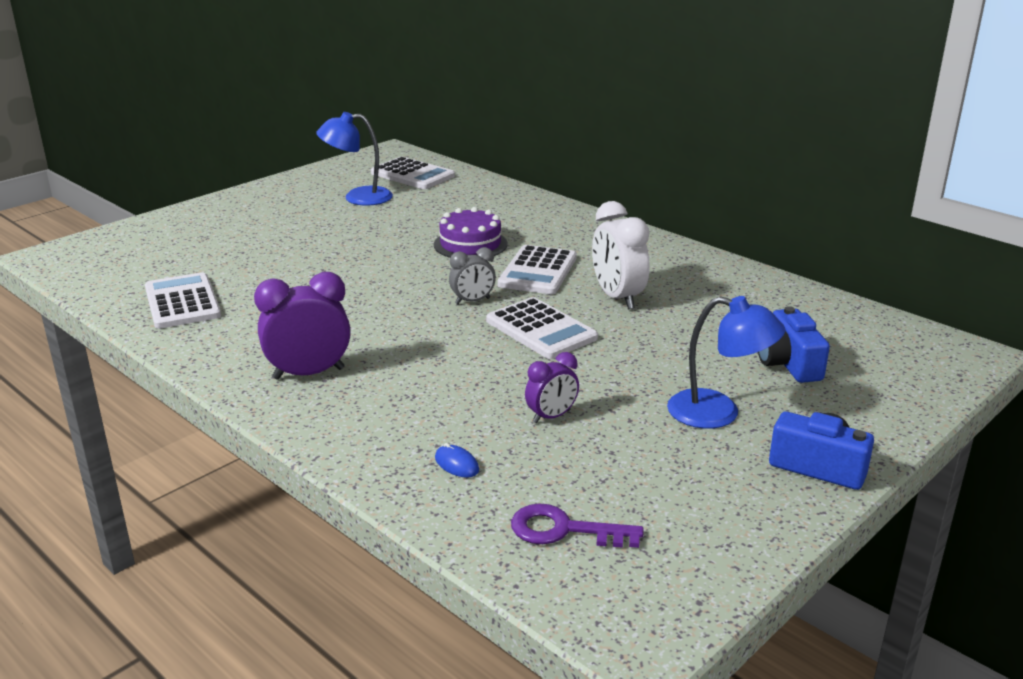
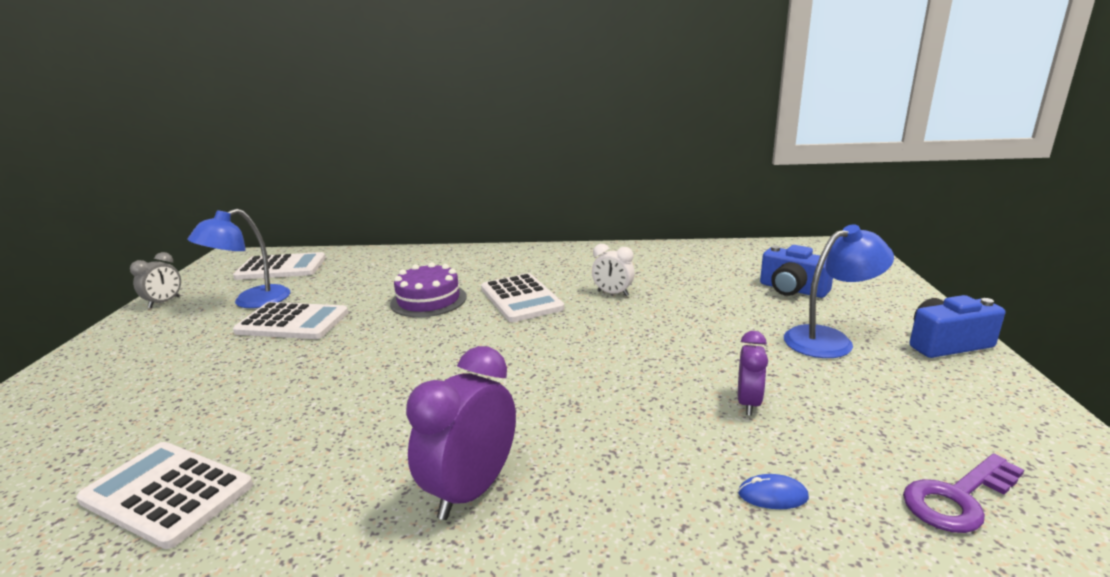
camera: 40 degrees left, 5 degrees down
(472, 301) = (511, 342): grey clock -> grey clock (164, 302)
(541, 329) = (606, 339): white calculator -> white calculator (292, 322)
(617, 298) = (612, 293): white clock -> white clock, size x0.59

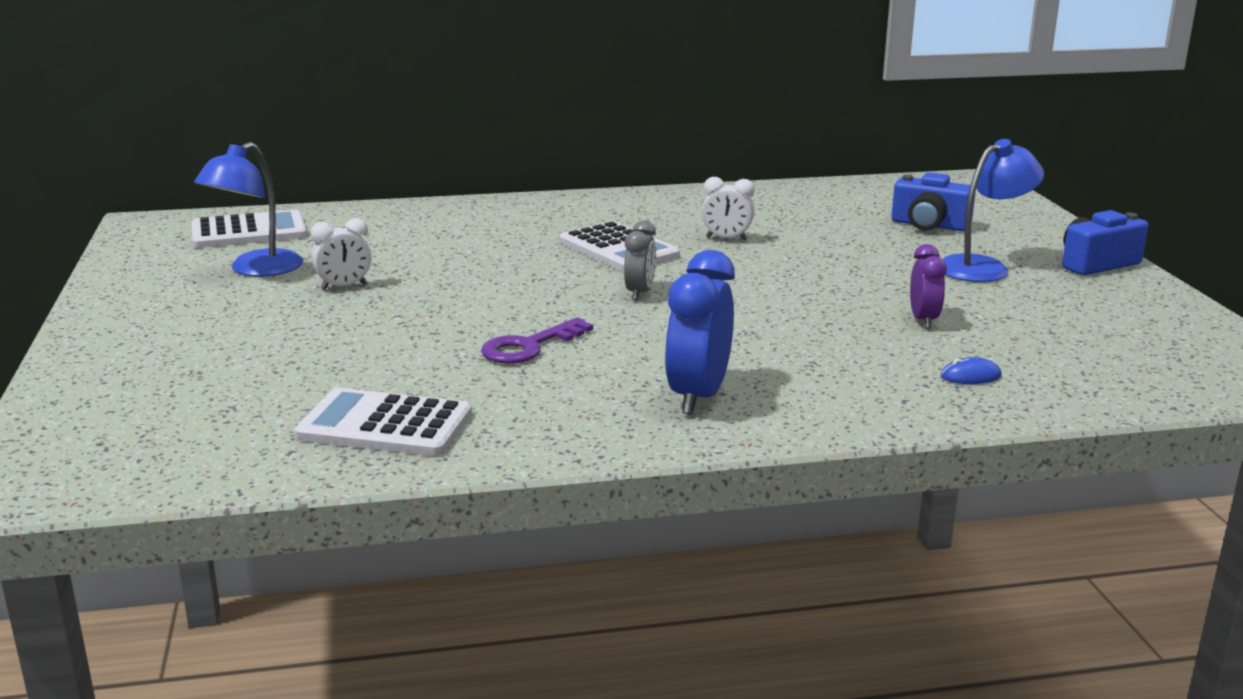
camera: 15 degrees left, 0 degrees up
(164, 302) = (126, 277): grey clock -> grey clock (640, 293)
(292, 322) = (344, 287): white calculator -> white clock
(428, 300) = (501, 256): purple cake -> none
(471, 490) = (698, 397): purple clock -> blue clock
(958, 498) = (1120, 365): purple key -> purple key (529, 346)

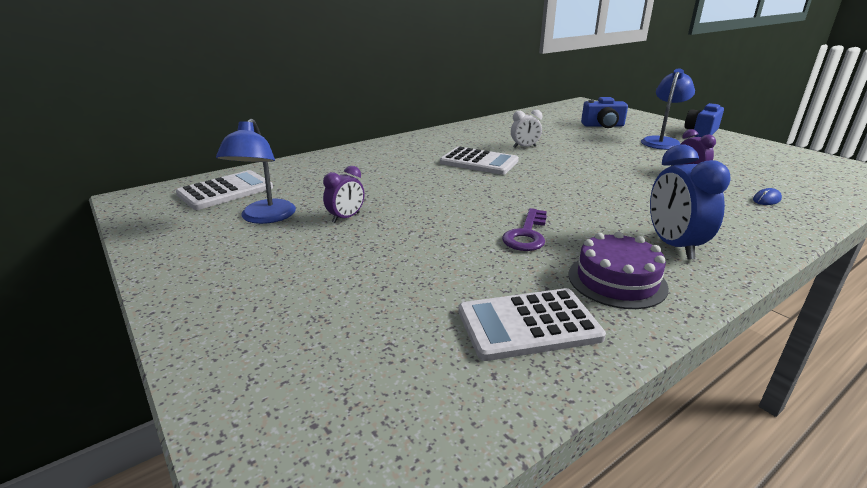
camera: 25 degrees left, 5 degrees up
(344, 287) = (346, 218): white clock -> purple clock
(552, 413) = (617, 280): none -> purple cake
(640, 293) = (532, 185): grey clock -> none

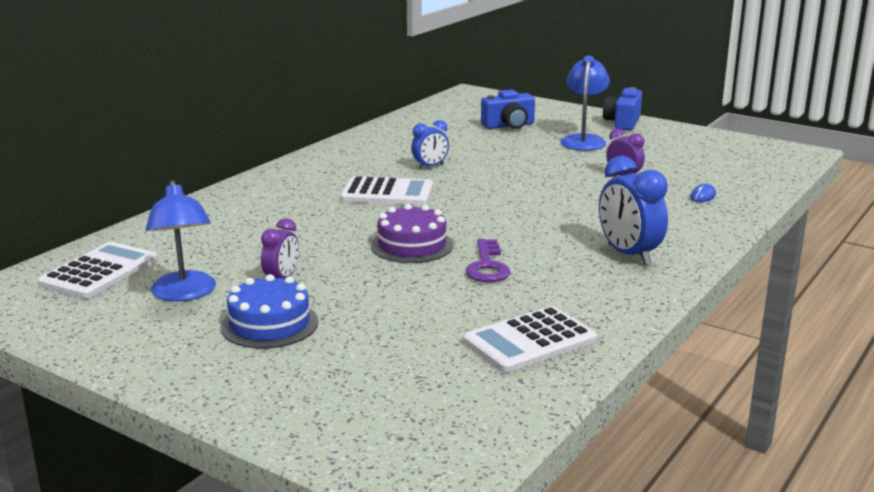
camera: 20 degrees left, 5 degrees down
(302, 256) = (269, 324): none -> blue cake
(524, 147) = (430, 166): white clock -> blue clock
(617, 280) = (589, 293): purple cake -> purple cake (412, 245)

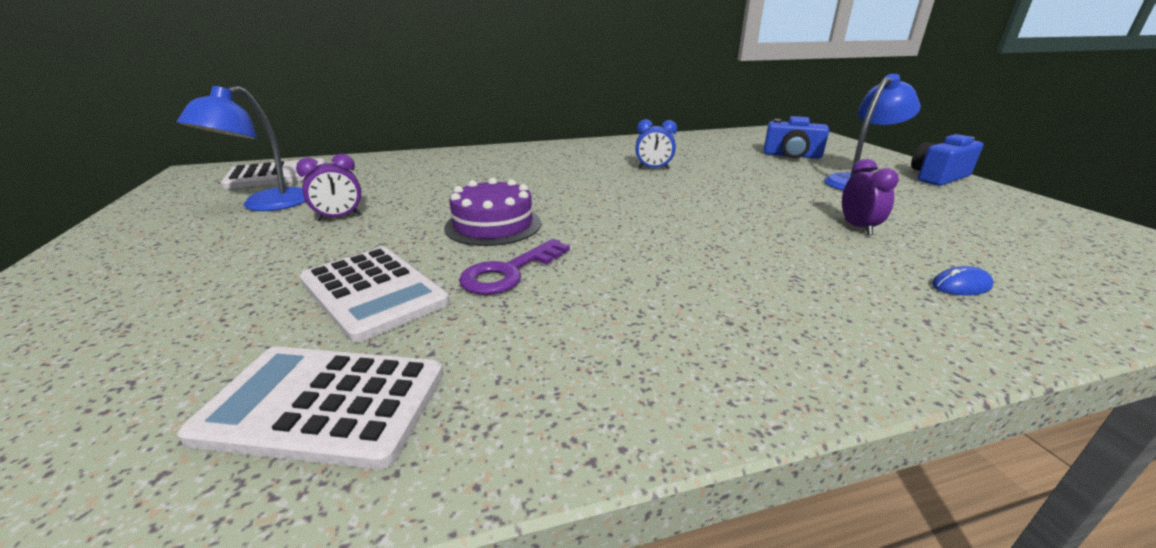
camera: 40 degrees right, 5 degrees up
(269, 324) = (229, 251): blue cake -> none
(387, 193) = (574, 178): white calculator -> white calculator (373, 292)
(628, 255) = (705, 329): blue clock -> none

